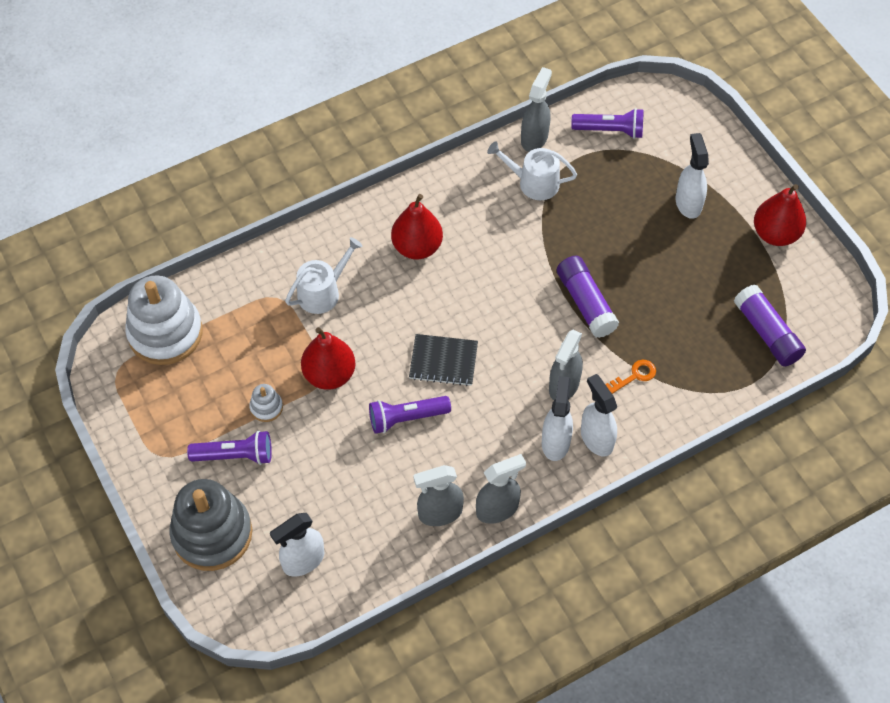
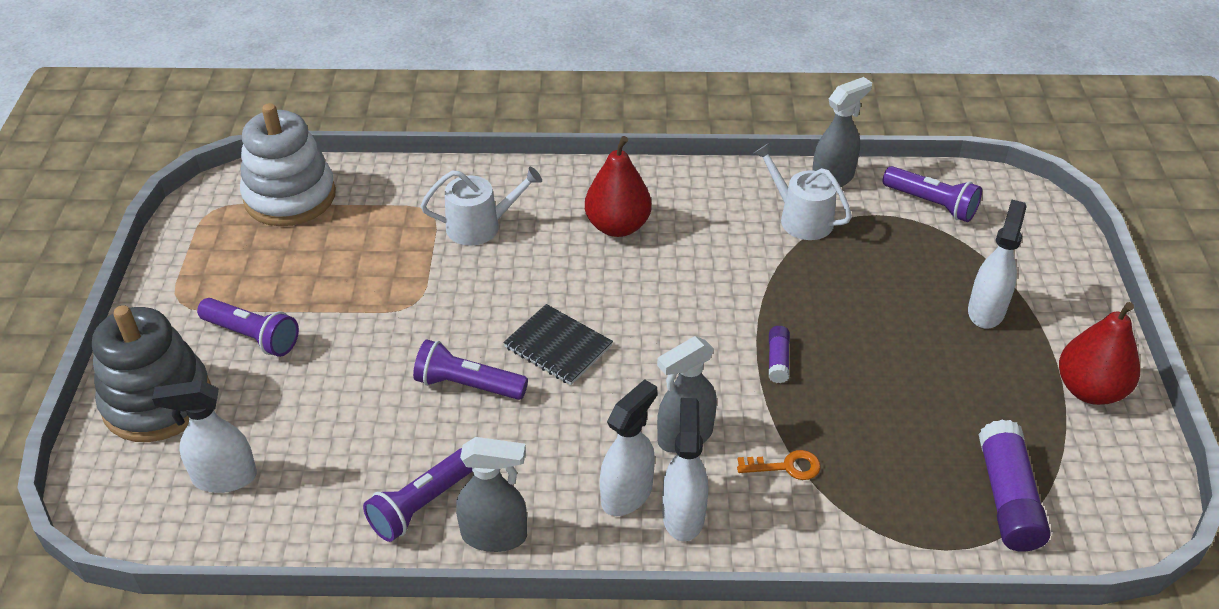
camera: 30 degrees right, 15 degrees down
(266, 407) = (326, 306): white stacking toy -> none
(329, 374) = (420, 304): red pear -> none
(439, 513) = (421, 505): grey spray bottle -> purple flashlight
(585, 303) = (778, 360): purple glue stick -> purple glue stick, size x0.51

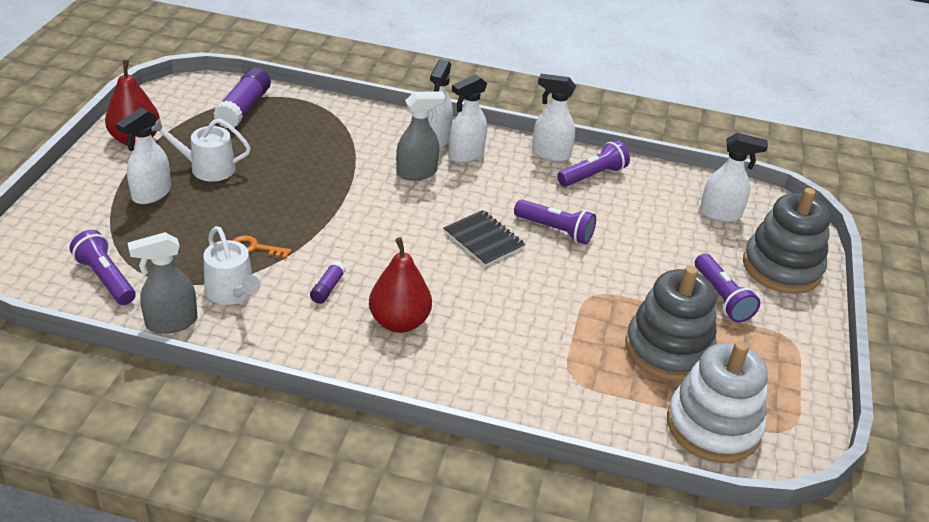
camera: 170 degrees left, 5 degrees down
(252, 337) = (721, 298): purple flashlight -> purple flashlight turned 150 degrees counterclockwise
(327, 260) = (668, 349): none -> grey stacking toy
(480, 226) = (525, 350): white watering can -> white watering can (207, 168)
(495, 535) = (550, 154): grey spray bottle -> white spray bottle
(778, 360) = (328, 198): purple glue stick -> purple glue stick (327, 288)
(786, 466) = (362, 146): orange key -> orange key (255, 248)

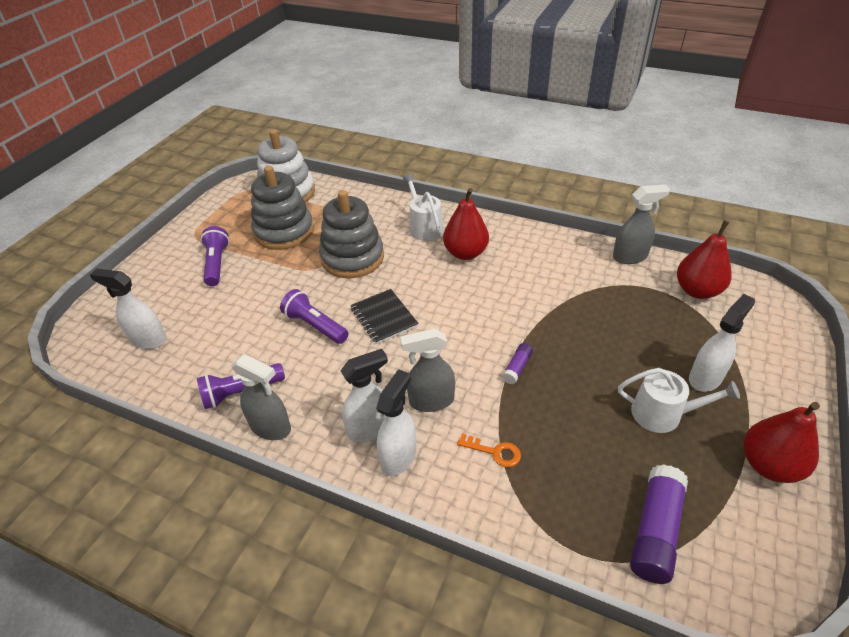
camera: 165 degrees left, 5 degrees up
(106, 278) = (697, 291): purple flashlight -> red pear
(232, 292) = (593, 277): white watering can -> white watering can (424, 227)
(255, 248) = (585, 315): orange key -> orange key (495, 452)
(327, 288) = (519, 278): purple glue stick -> purple glue stick (517, 367)
(550, 154) = (271, 427): white spray bottle -> grey spray bottle
(781, 268) = (146, 286): grey stacking toy -> grey stacking toy (352, 258)

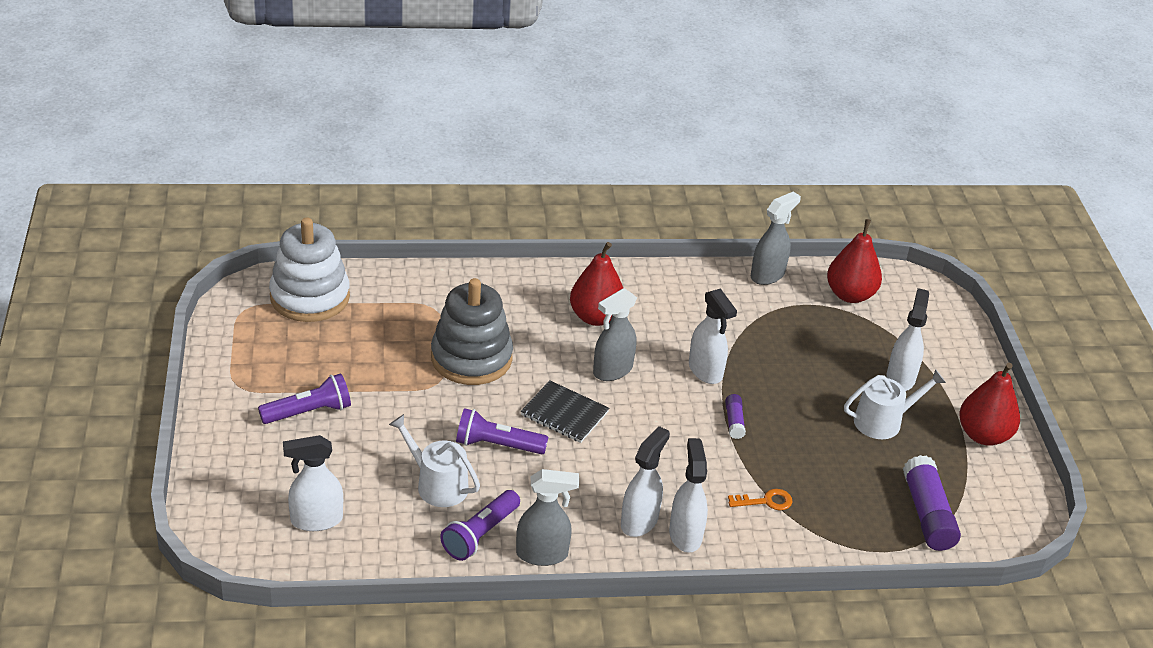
camera: 35 degrees left, 5 degrees down
(217, 264) = (309, 412): purple flashlight -> purple flashlight turned 105 degrees clockwise
(284, 231) = (355, 349): grey stacking toy -> none
(424, 227) = (524, 298): white watering can -> white watering can (437, 485)
(431, 401) = (677, 478): grey spray bottle -> grey spray bottle (612, 370)
(522, 318) = (705, 371): none -> white spray bottle

